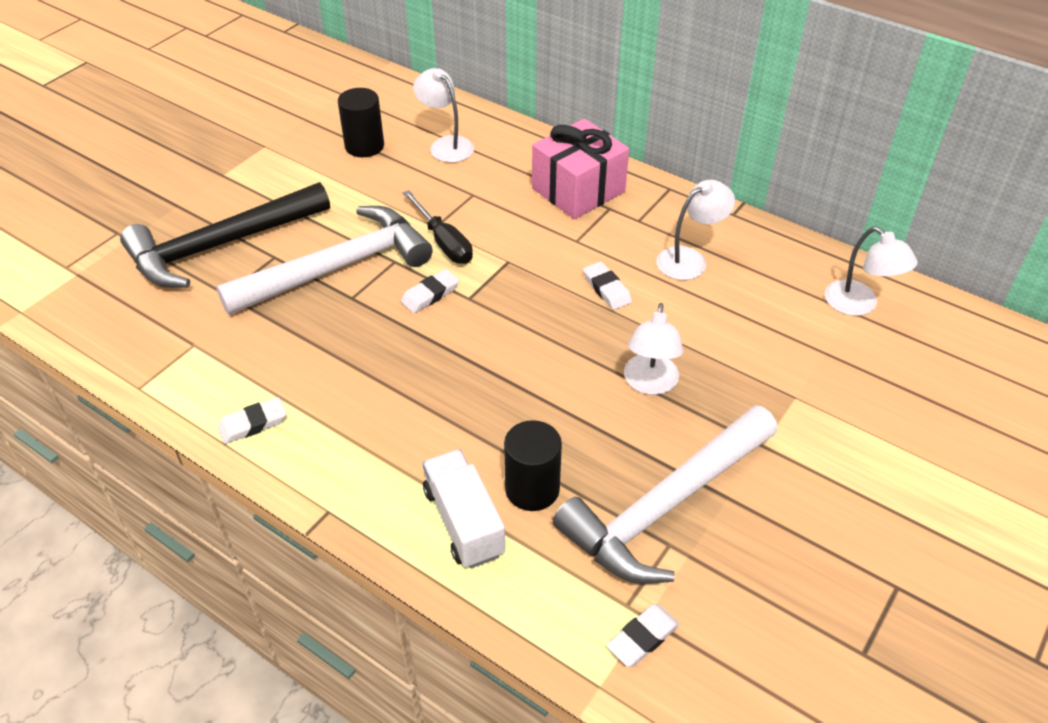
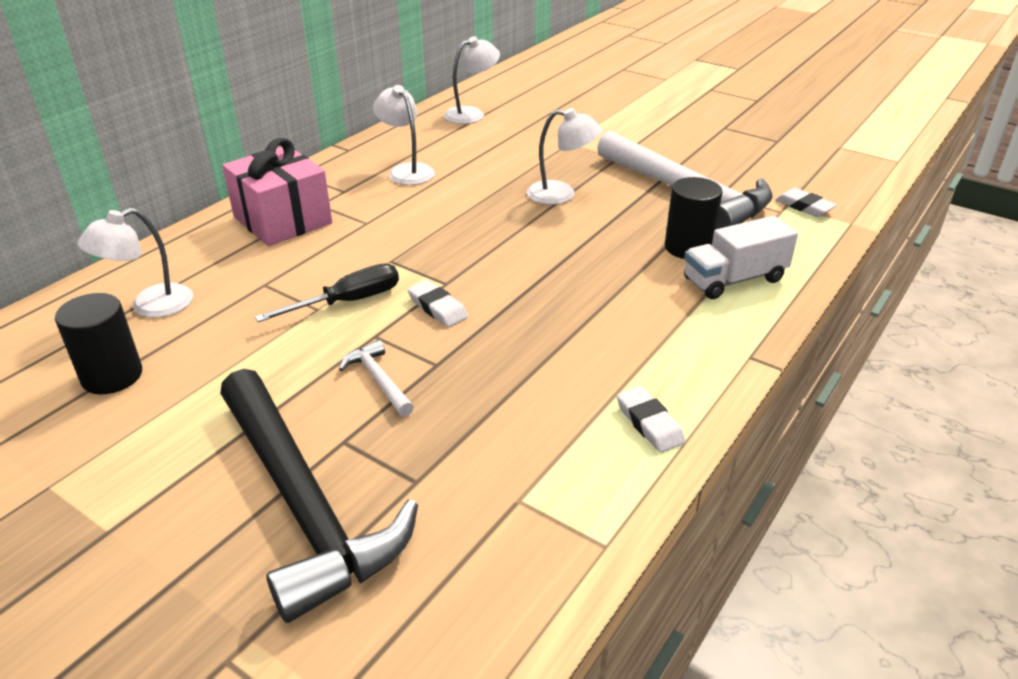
camera: 90 degrees left, 10 degrees down
(338, 267) = (378, 380): white hammer -> white hammer, size x0.40
(606, 289) = (441, 209): white eraser -> none

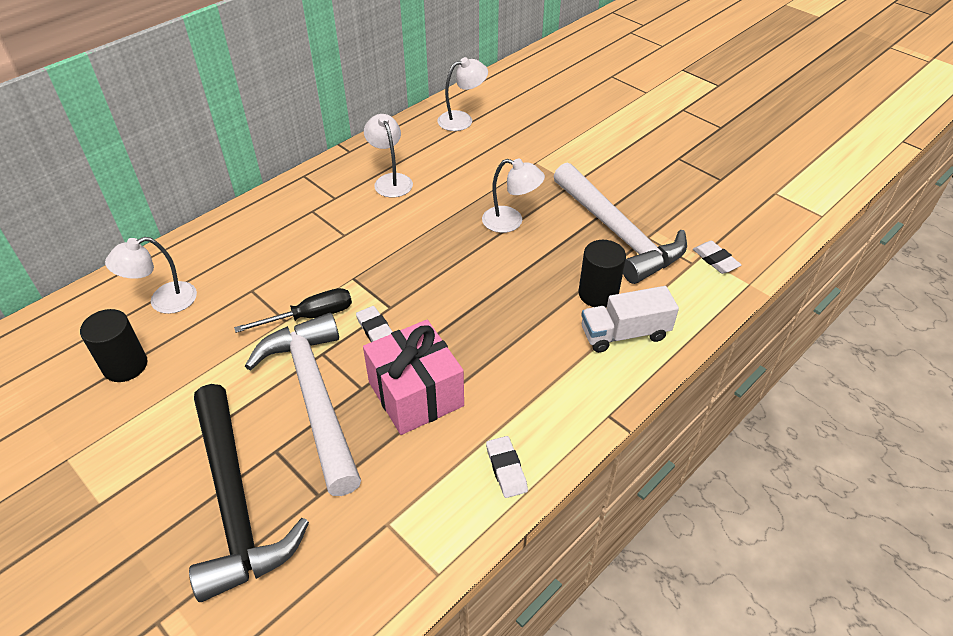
camera: 10 degrees right, 10 degrees up
(282, 220) = (279, 224): pink gift -> pink gift (415, 394)
(378, 380) = (314, 397): white hammer -> white hammer, size x2.48

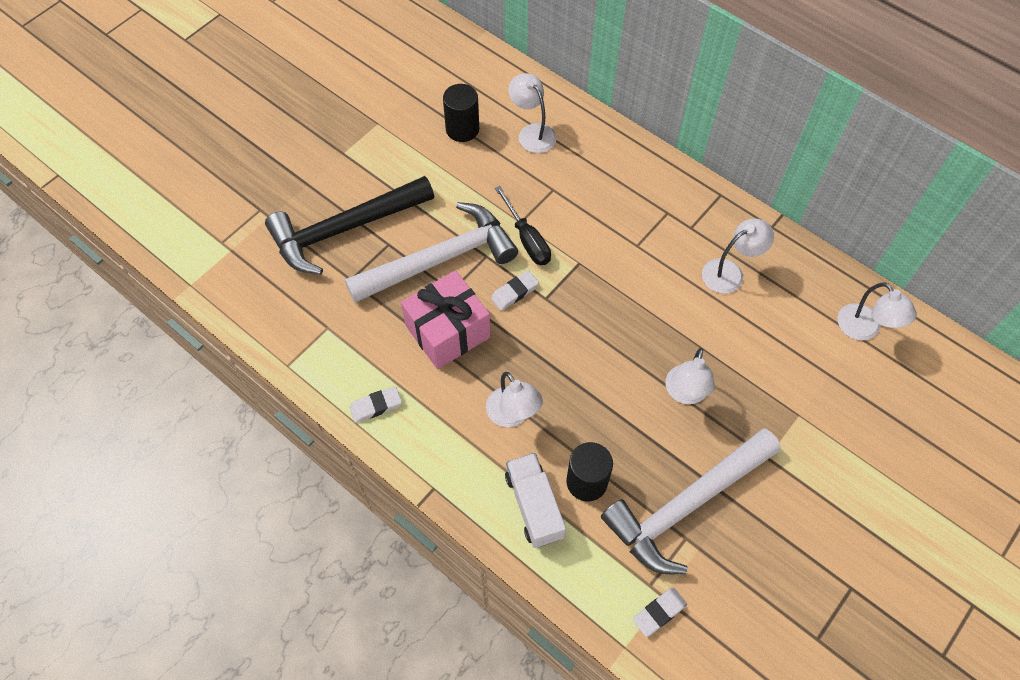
camera: 85 degrees right, 15 degrees up
(525, 343) = (513, 415): none -> white lamp

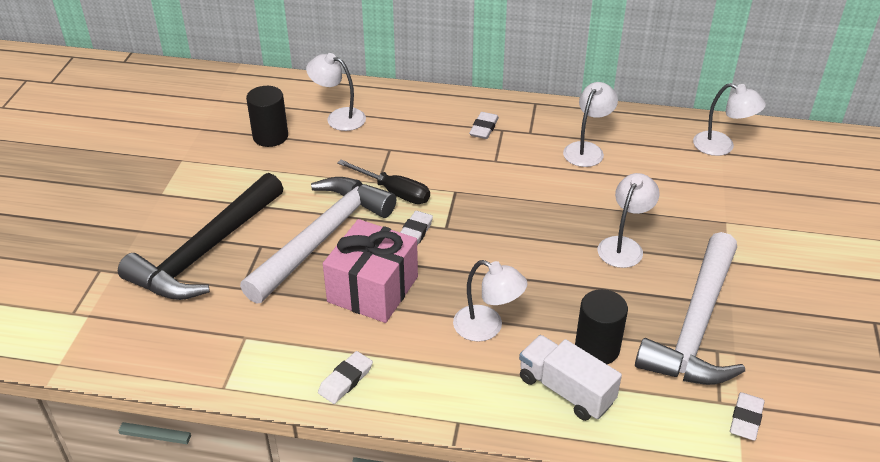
camera: 30 degrees left, 20 degrees down
(652, 203) = (484, 128): none -> white eraser
(685, 393) = (624, 246): white lamp -> white lamp turned 135 degrees counterclockwise

